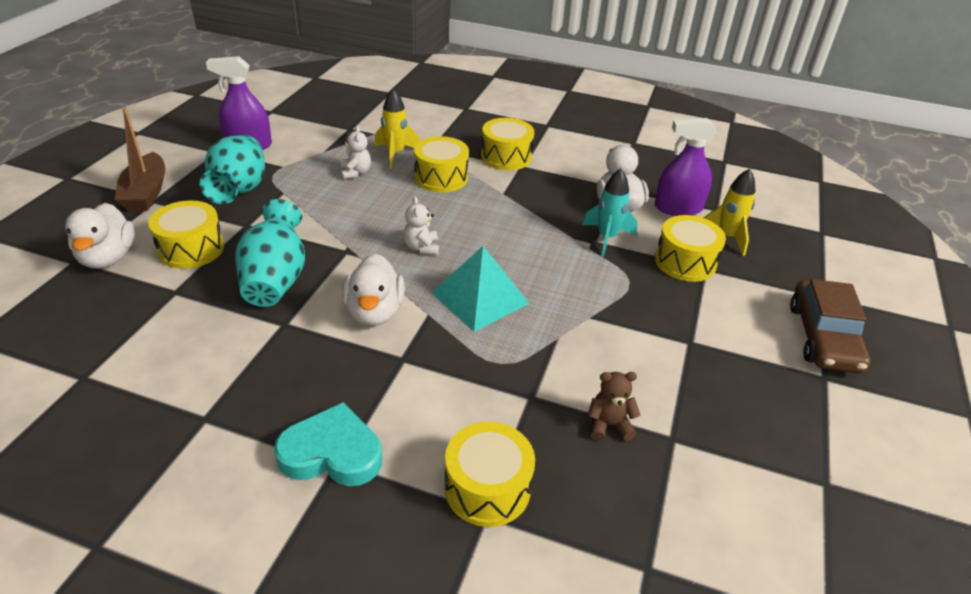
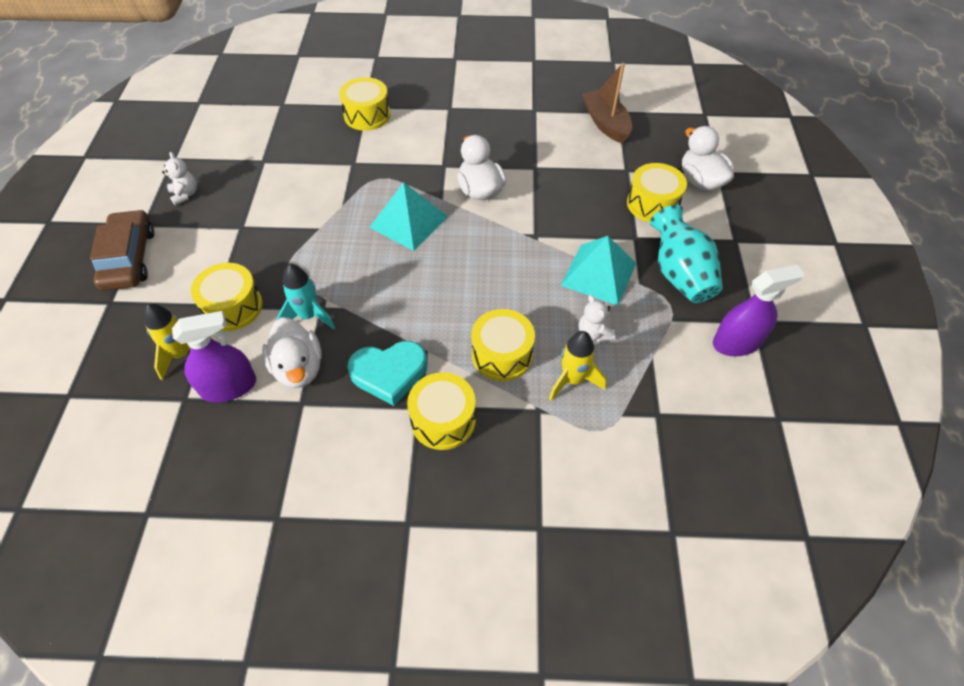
camera: 165 degrees right, 15 degrees up
(146, 193) = (751, 246): brown boat -> brown boat (606, 123)
(276, 279) = (568, 196): turquoise vase -> none
(312, 207) = (599, 274): none -> turquoise pyramid
(332, 453) = (455, 111): turquoise heart -> turquoise heart (389, 373)
(421, 247) = (475, 256): white teddy bear -> white teddy bear (185, 194)
(608, 425) = (302, 158): brown teddy bear -> none

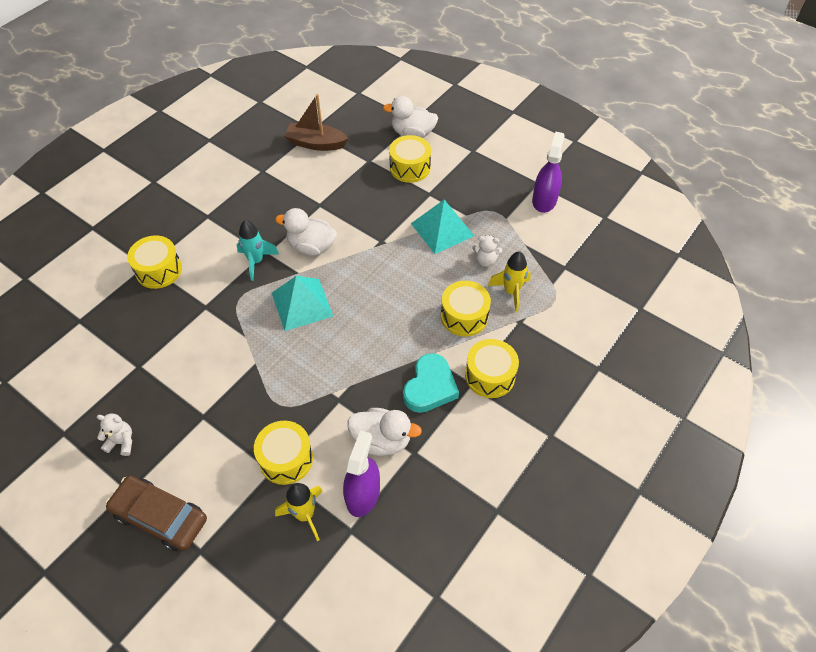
camera: 55 degrees left, 0 degrees up
(309, 316) = (339, 411): turquoise rocket -> turquoise rocket (256, 261)
(679, 274) = (476, 192): turquoise vase -> none

